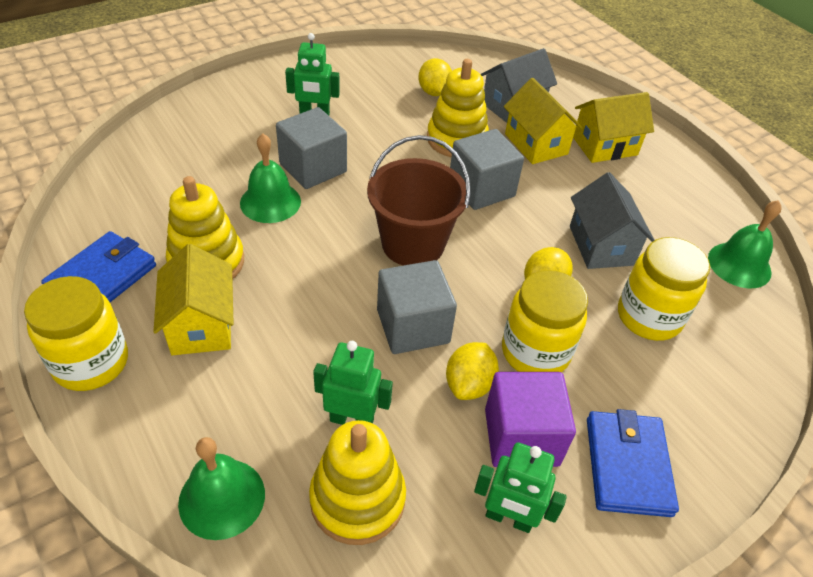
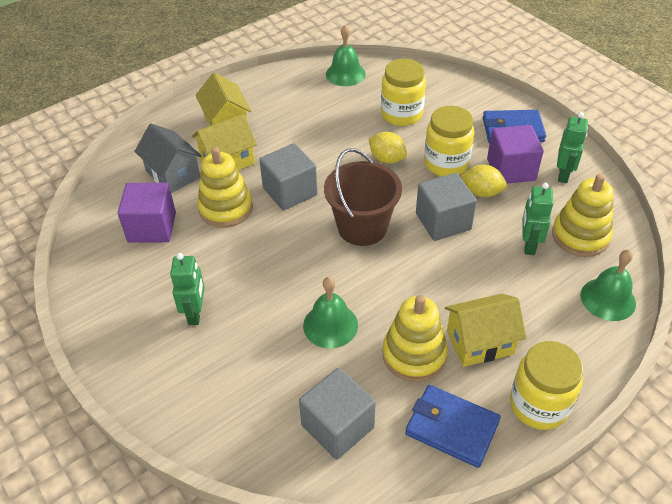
camera: 90 degrees left, 0 degrees up
(313, 168) = (278, 302): grey cube -> grey cube (337, 426)
(434, 92) = (152, 227): yellow lemon -> purple cube
(601, 245) = (341, 131): grey house -> none

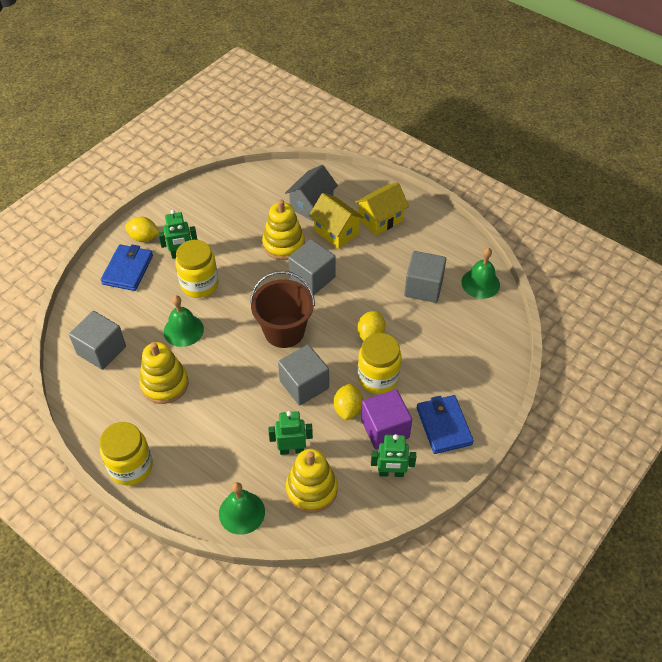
camera: 75 degrees right, 5 degrees up
(142, 354) = (144, 238): none -> yellow lemon
(152, 227) = (254, 209): purple cube -> none
(336, 111) = (423, 287): none -> grey cube
(401, 114) = (435, 335): yellow jar -> yellow jar (199, 284)
(452, 427) = (107, 414): blue wallet -> blue wallet (128, 270)
(480, 342) = (182, 424): yellow house -> none

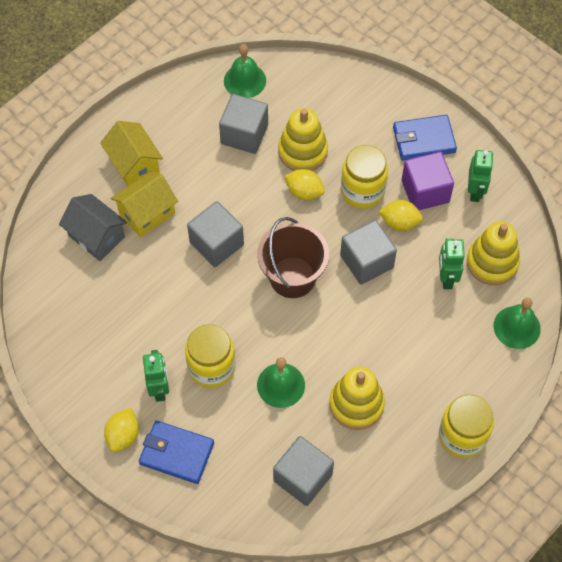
camera: 85 degrees left, 10 degrees up
(283, 244) = (159, 271): yellow stacking toy -> yellow stacking toy (303, 151)

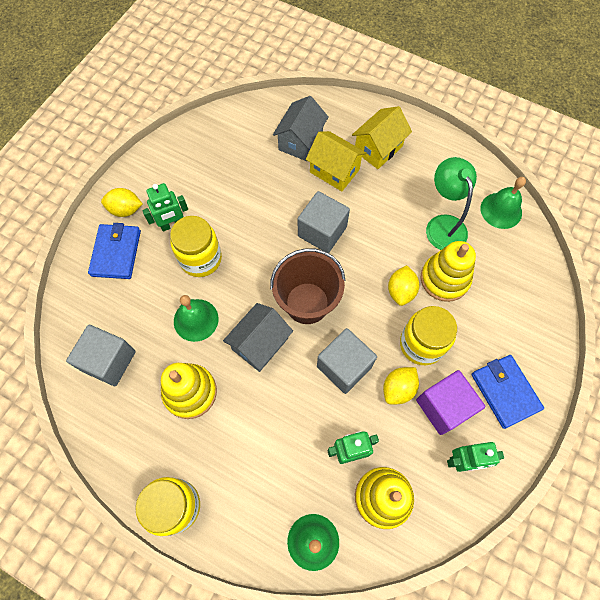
camera: 75 degrees right, 5 degrees up
(244, 134) = (443, 225): grey cube -> green lamp
(323, 330) = (260, 344): none -> grey house
(399, 222) = (398, 389): yellow lemon -> yellow lemon turned 45 degrees clockwise

